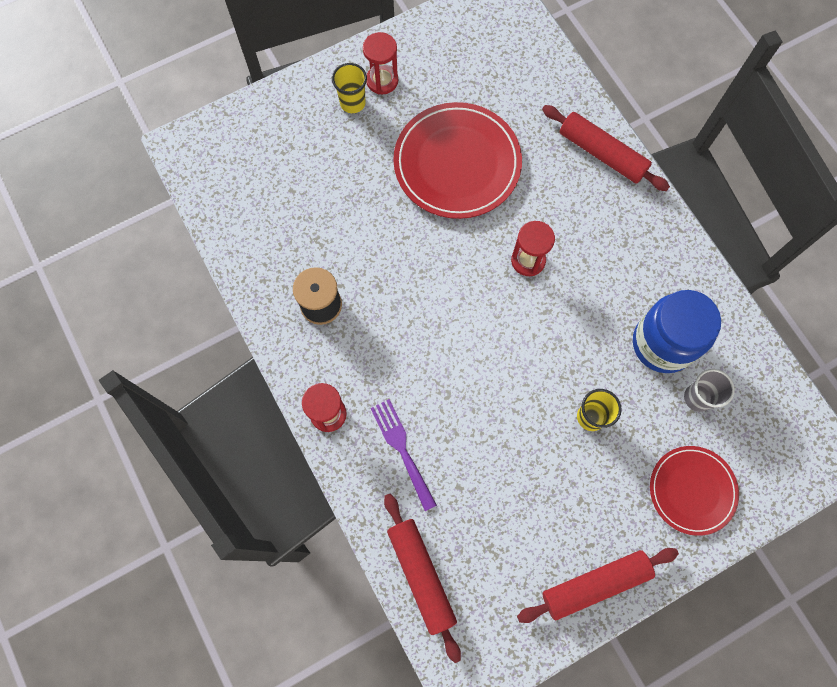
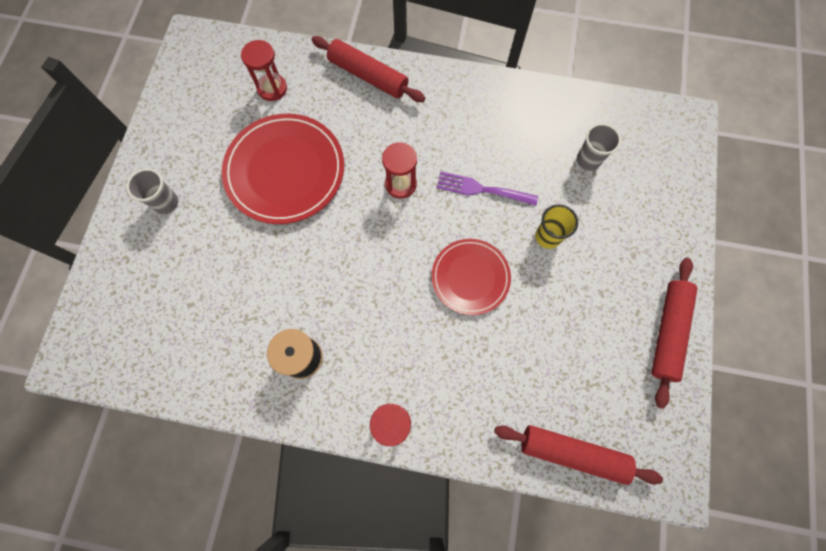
camera: 50 degrees left, 0 degrees up
(352, 103) = (166, 203): yellow cup -> grey cup
(382, 80) = (170, 168): red hourglass -> red hourglass (272, 88)
(402, 450) = (466, 388): purple fork -> purple fork (482, 189)
(602, 153) = (368, 76): red rolling pin -> red rolling pin turned 45 degrees clockwise
(662, 343) = (533, 150): blue jar -> none
(692, 490) = (648, 215): red plate -> red plate (470, 277)

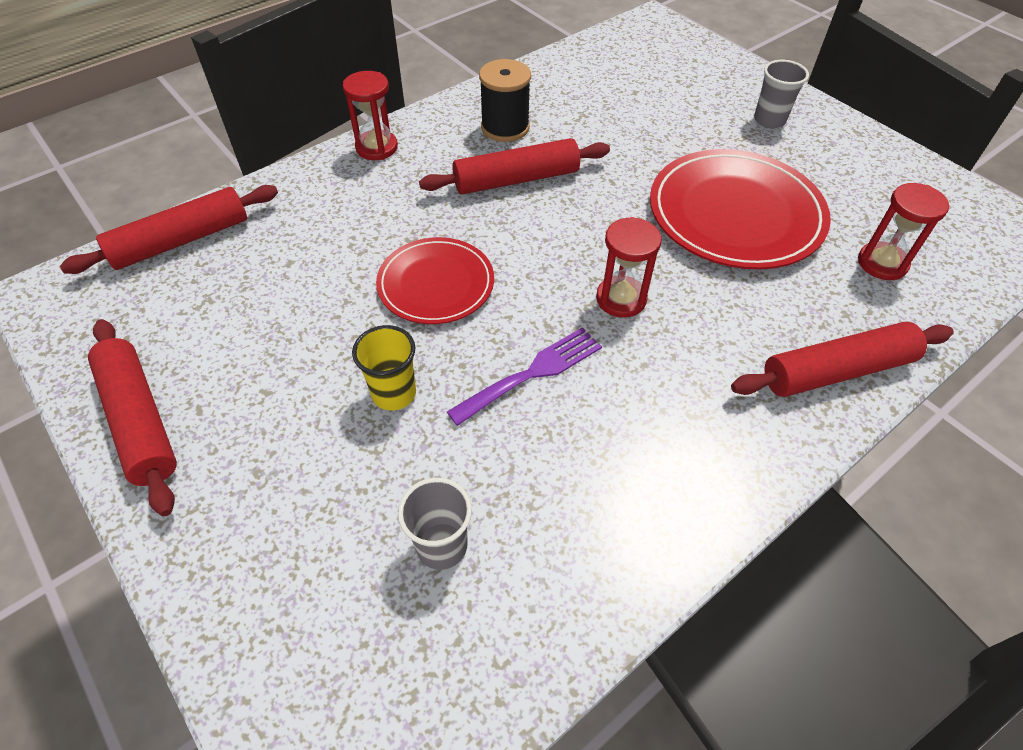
camera: 130 degrees right, 20 degrees down
(350, 306) = (516, 180): none -> red rolling pin

